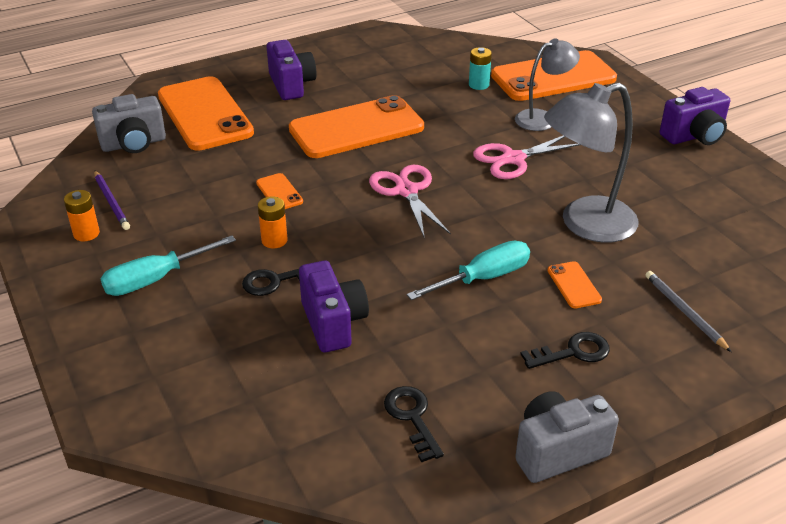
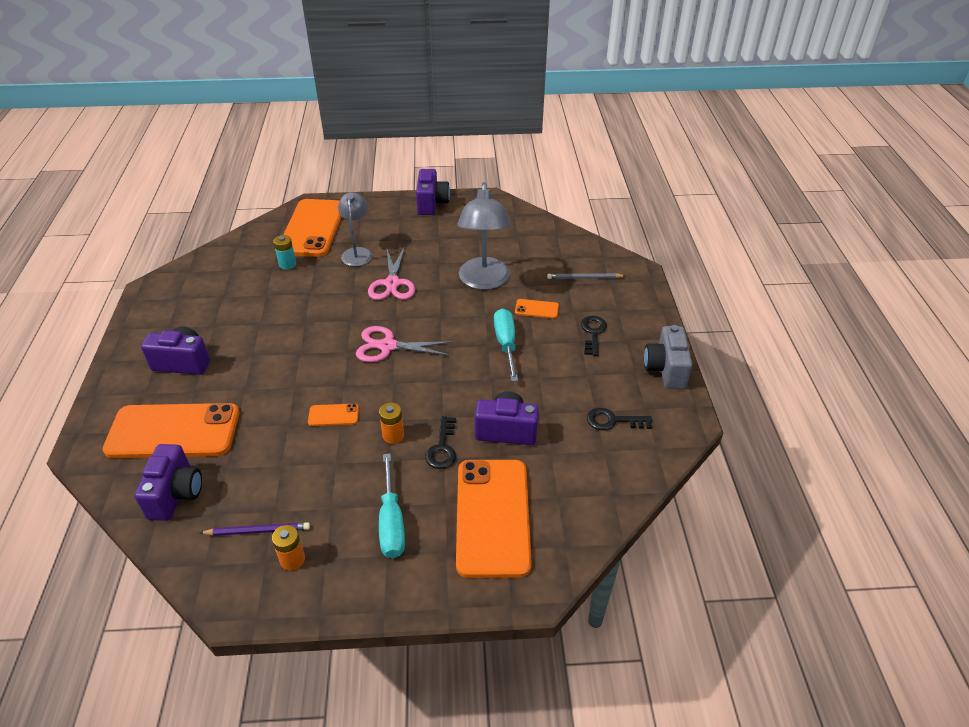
camera: 65 degrees left, 5 degrees up
(134, 144) = (176, 494): grey camera -> purple camera
(356, 128) = (285, 345): orange phone -> orange phone (492, 516)

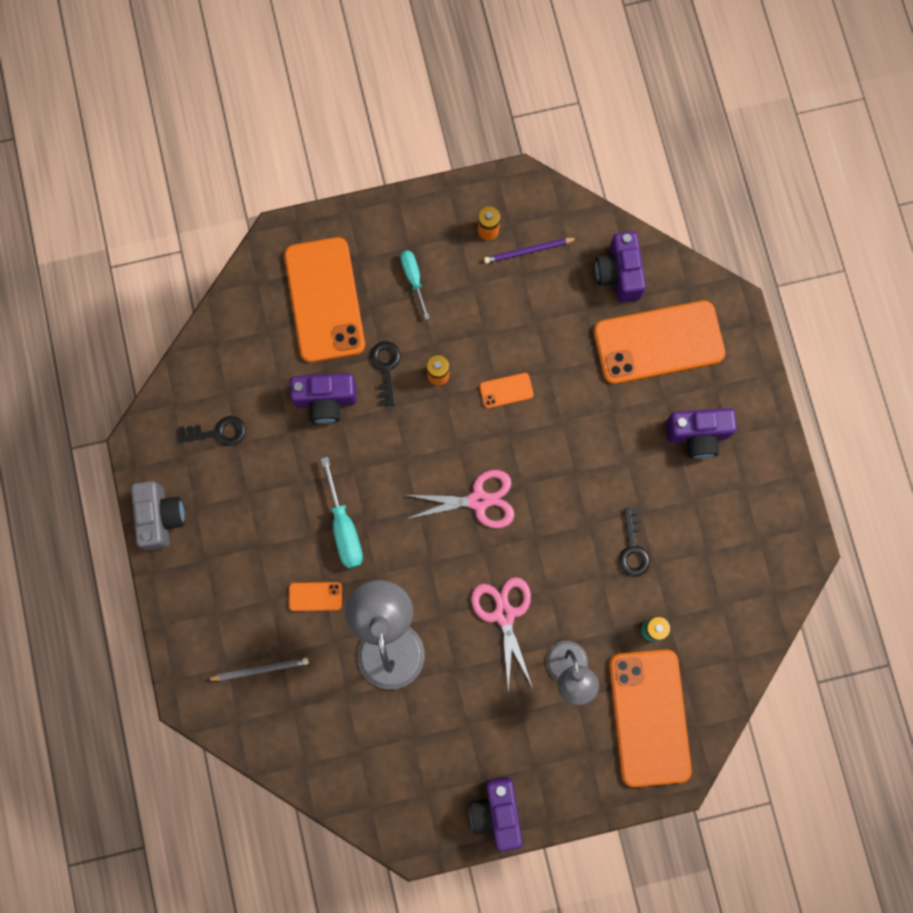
camera: 170 degrees right, 35 degrees up
(391, 523) = (413, 278): turquoise screwdriver -> turquoise screwdriver, size x0.66
(593, 333) = (244, 564): black key -> black key (633, 548)

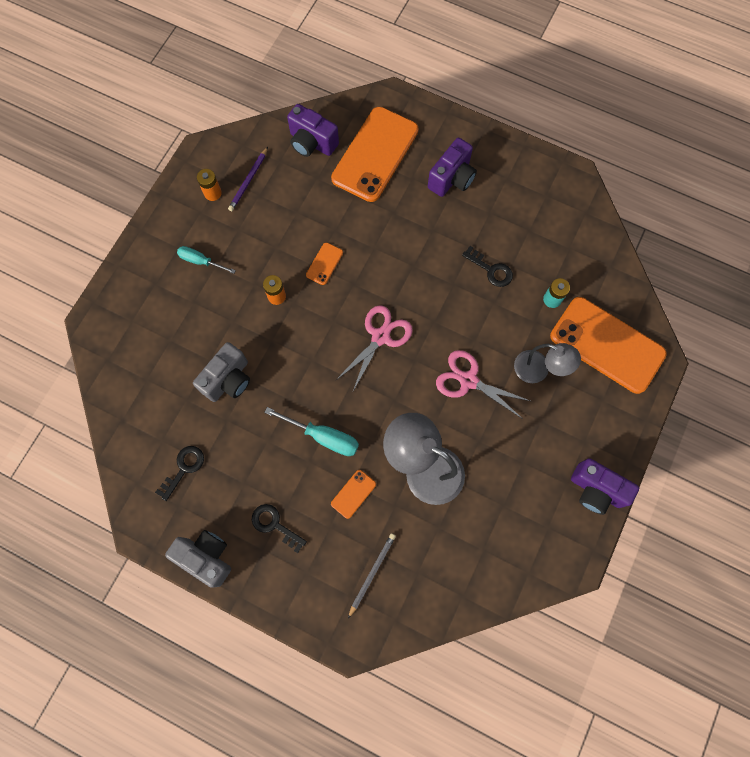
camera: 50 degrees left, 5 degrees down
(324, 300) = (161, 326): orange phone -> none
(326, 401) = (228, 380): purple camera -> grey camera
(386, 368) = (242, 324): black key -> black key (274, 525)

